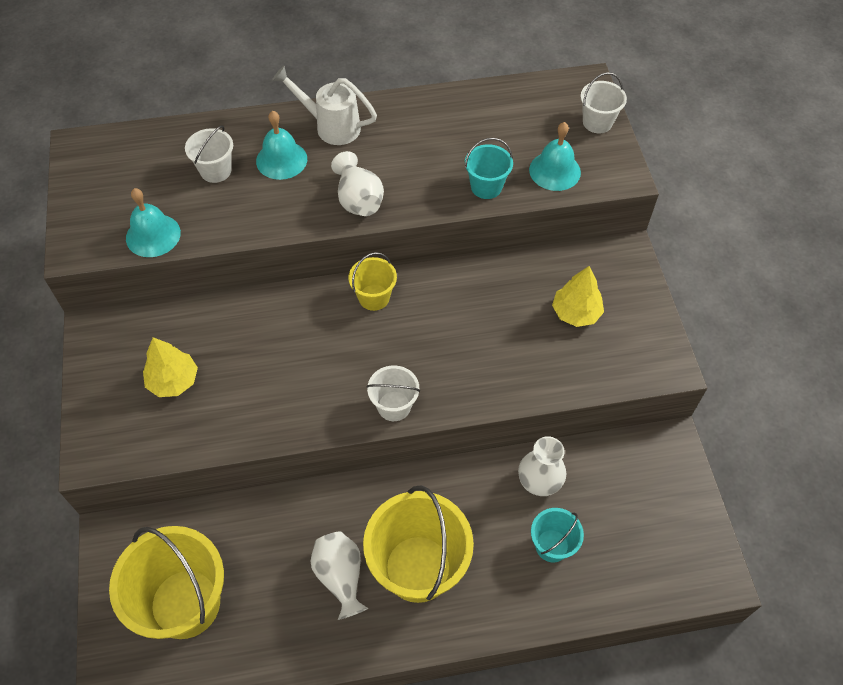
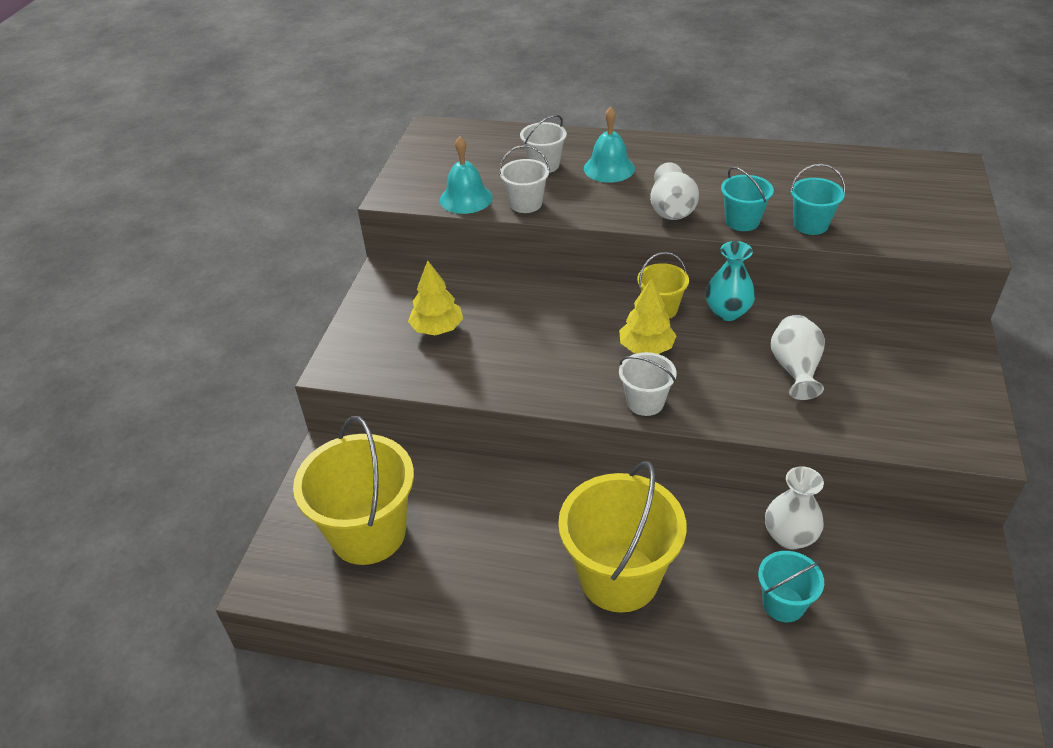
camera: 25 degrees right, 15 degrees down
(330, 126) = (667, 153): white watering can -> none
(340, 577) = (532, 559): white vase -> white vase (795, 370)
(426, 198) = (742, 221): none -> turquoise bucket
(433, 284) = (727, 312): none -> turquoise vase
(555, 171) = (892, 226): turquoise bell -> none
(575, 313) = (881, 371): yellow tree -> yellow tree (646, 348)
(597, 122) = (955, 197): white bucket -> white bucket (526, 204)

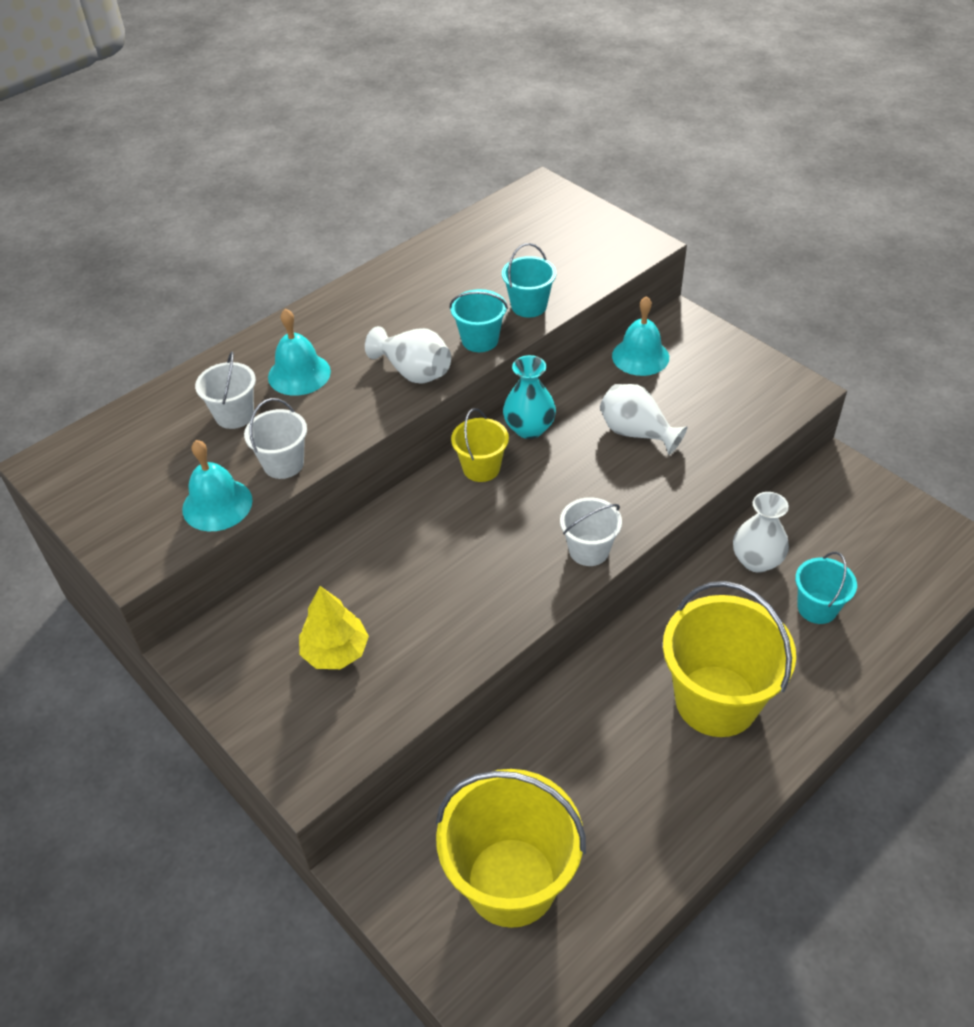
camera: 55 degrees left, 5 degrees up
(646, 348) = (522, 508): yellow tree -> none
(882, 330) = (640, 356): none -> turquoise bell

